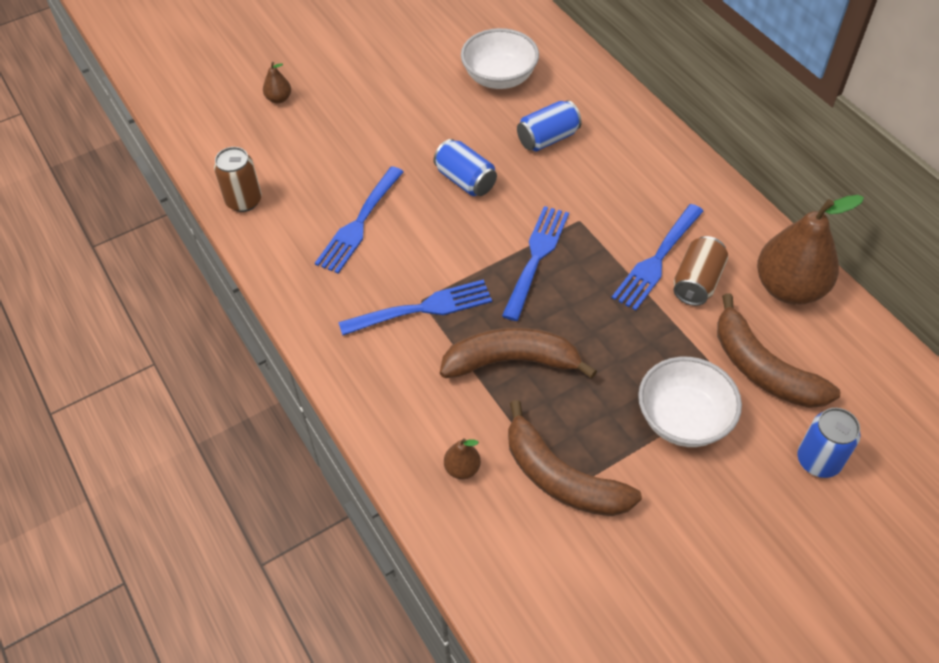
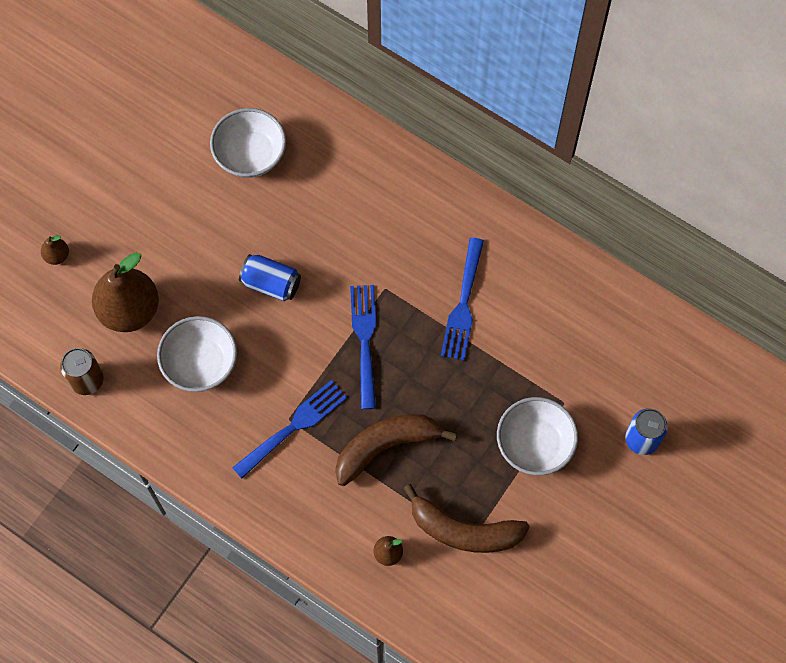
camera: 25 degrees left, 15 degrees up
(359, 223) = (200, 363): blue fork -> white bowl
(548, 138) = (323, 210): blue can -> none
(697, 282) = (502, 314): brown can -> none
(762, 368) = (578, 375): brown banana -> none
(789, 288) = (575, 291): brown pear -> brown pear (129, 310)

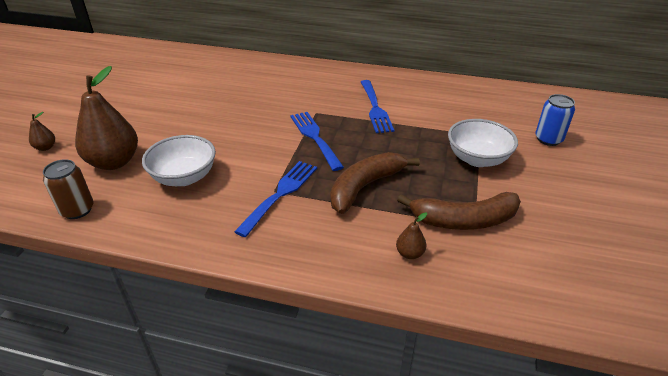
camera: 20 degrees left, 30 degrees down
(250, 155) = (194, 79): white bowl -> none
(271, 283) = (229, 126): blue can -> none

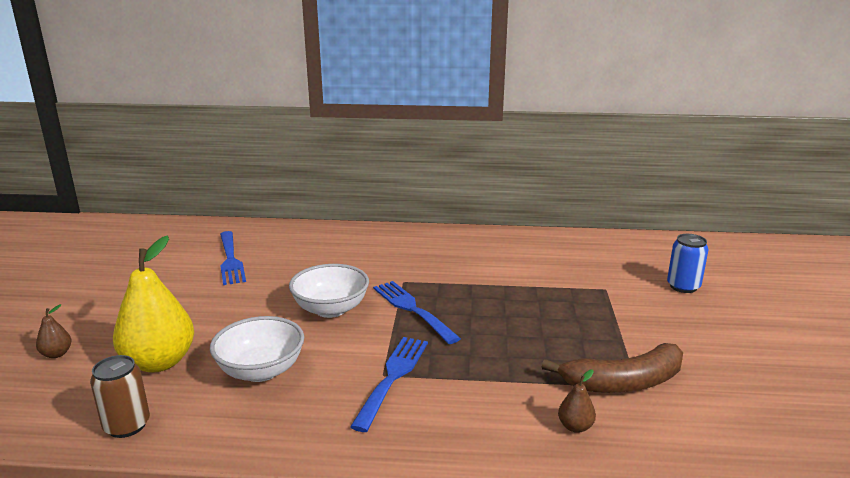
camera: 10 degrees left, 15 degrees down
(114, 162) = (159, 362): brown pear -> yellow pear
(365, 187) = (494, 358): brown banana -> none
(375, 108) = (473, 270): blue fork -> blue fork (230, 260)
(477, 159) = (613, 314): white bowl -> white bowl (331, 309)

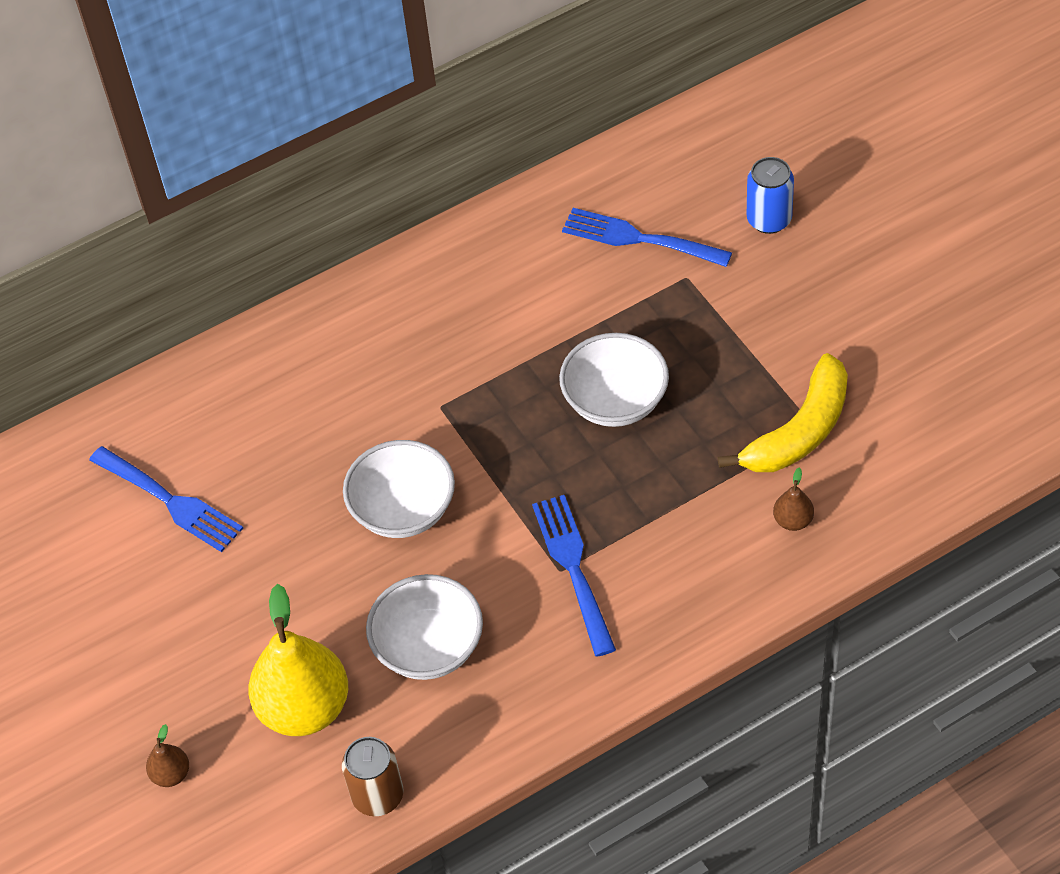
camera: 30 degrees left, 30 degrees up
(412, 309) = (498, 451): blue fork -> blue fork (640, 239)
(506, 318) = (615, 401): none -> white bowl
(623, 382) = (799, 431): brown banana -> yellow banana

